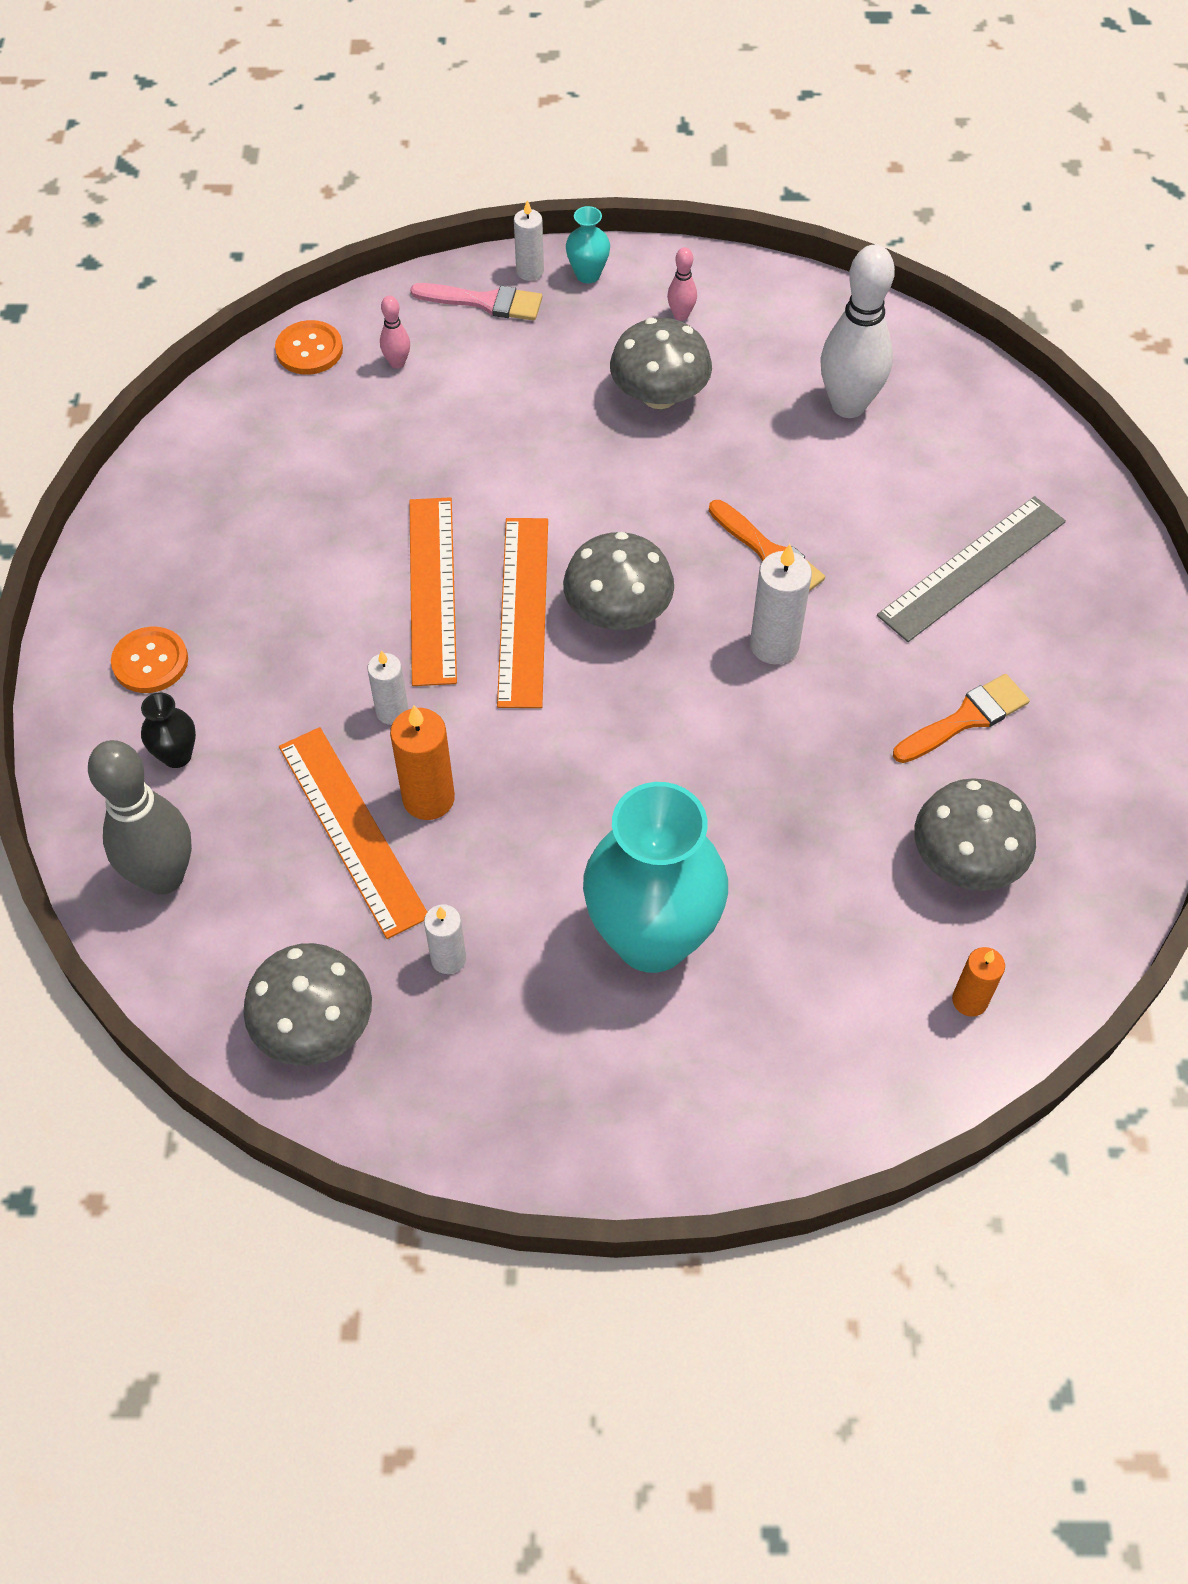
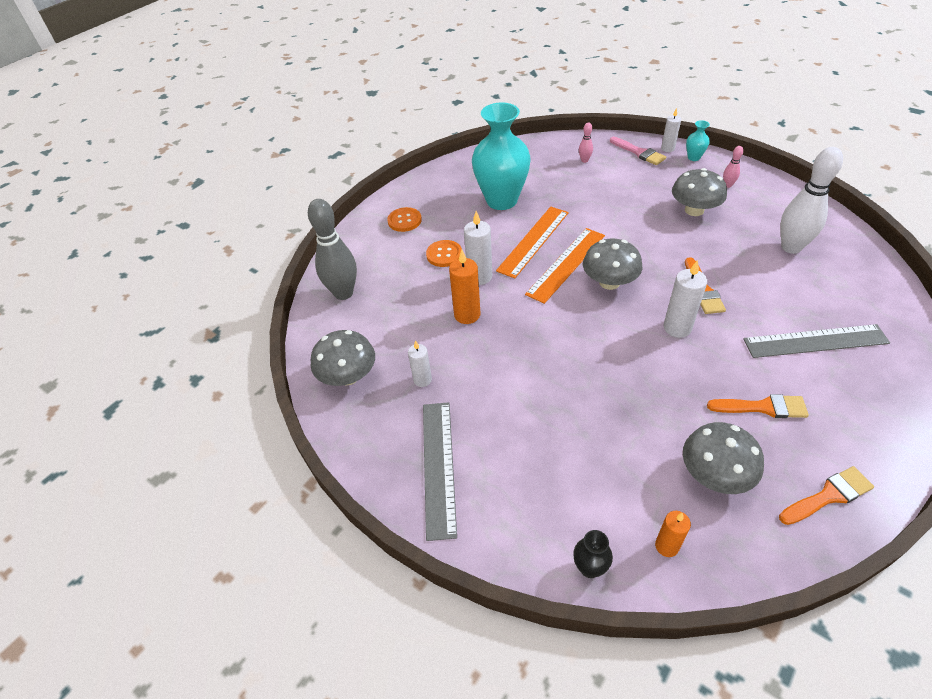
camera: 40 degrees right, 10 degrees down
(177, 755) = (385, 255): black vase -> black vase (590, 568)
(309, 350) = (552, 145): orange button -> orange button (444, 254)
(352, 830) = (426, 311): orange ruler -> none
(392, 711) = (479, 277): white candle -> white candle, size x1.55
(589, 1083) = (438, 466): none -> grey ruler
(652, 938) = (519, 421): turquoise vase -> turquoise vase (501, 200)
(1112, 808) = (828, 496): none -> orange brush

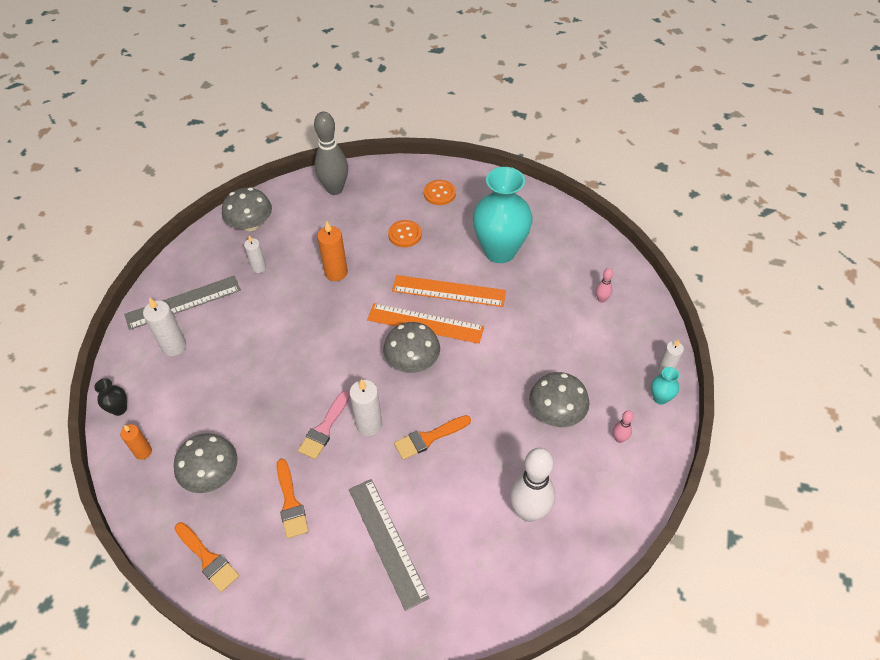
camera: 65 degrees right, 5 degrees up
(479, 277) = (385, 267): white candle -> white candle (174, 346)
(639, 152) = (643, 344): pink brush -> pink brush (324, 428)

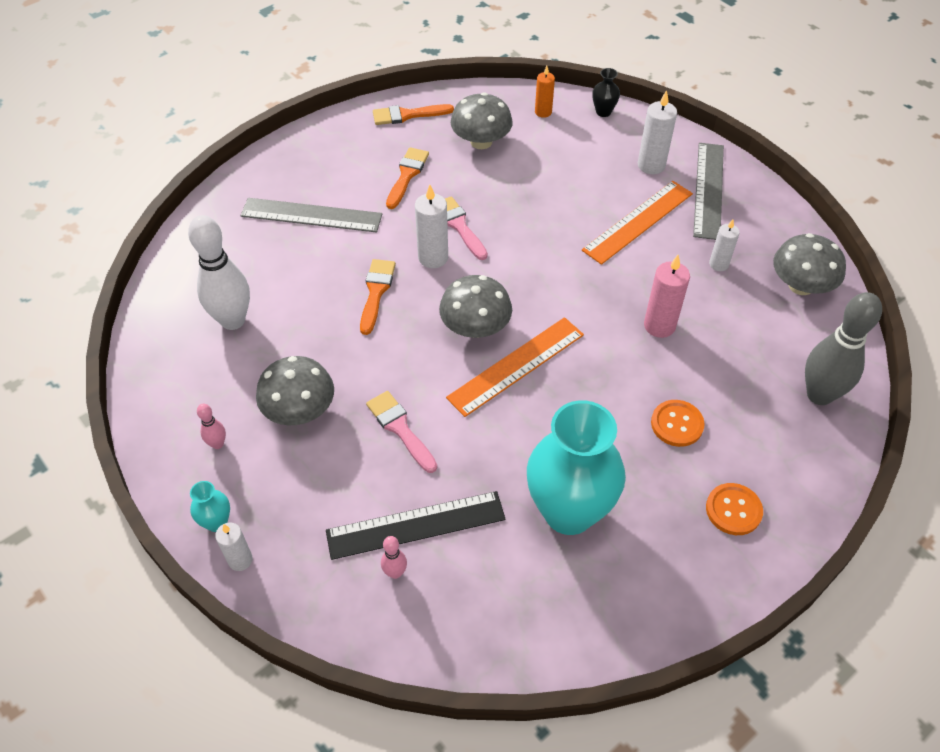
camera: 125 degrees right, 0 degrees up
(290, 503) = (407, 175): orange brush -> orange brush turned 90 degrees clockwise
(336, 272) = (659, 325): orange candle -> pink candle
(449, 291) = (545, 415): orange ruler -> orange ruler (638, 221)
(520, 352) = (400, 428): none -> pink brush
(569, 307) = (415, 525): none -> black ruler

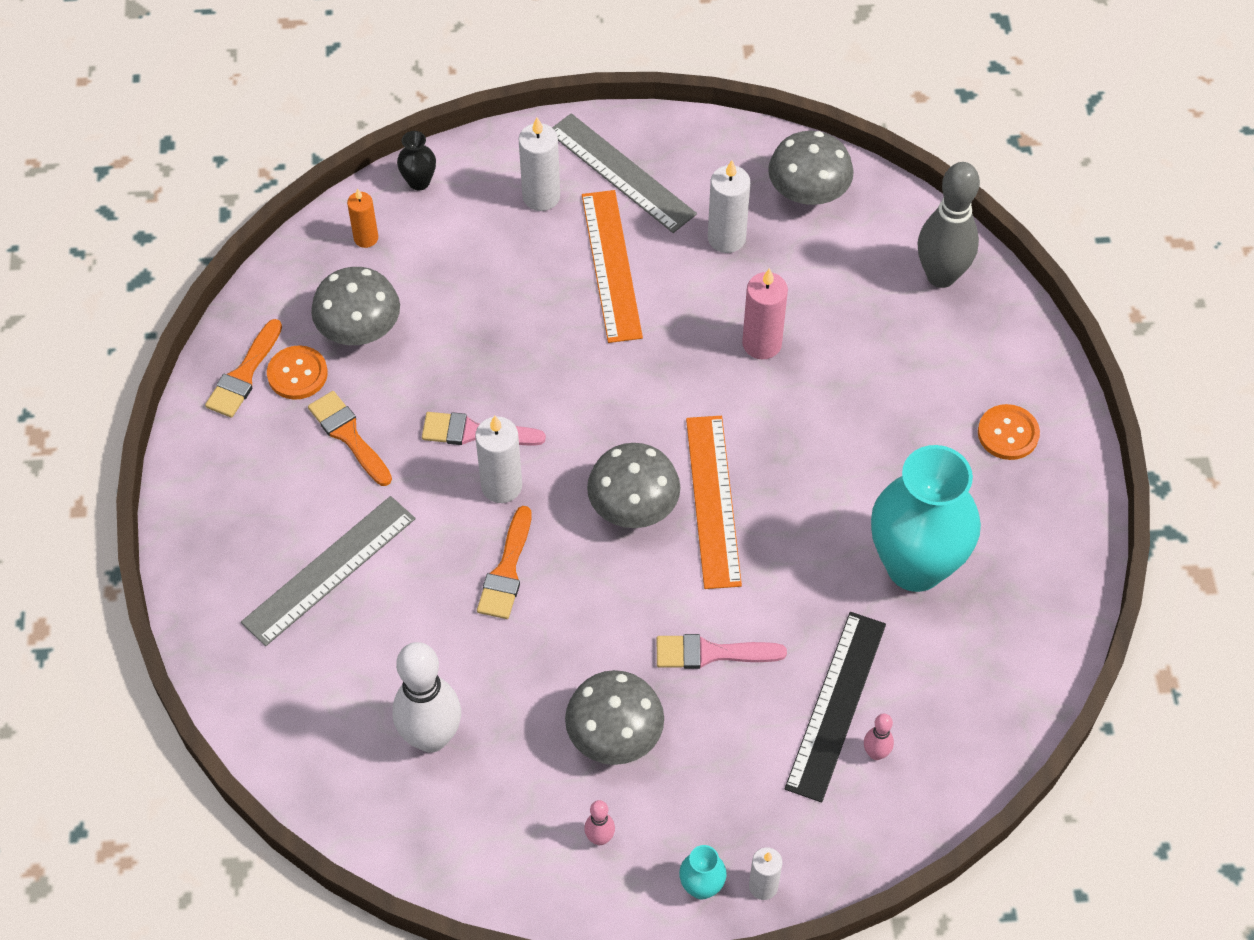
camera: 55 degrees left, 5 degrees up
(376, 292) = (506, 570): orange brush -> orange brush turned 120 degrees counterclockwise
(677, 424) = (886, 412): orange button -> orange button (297, 374)
(718, 264) = (726, 238): white candle -> white candle, size x1.55

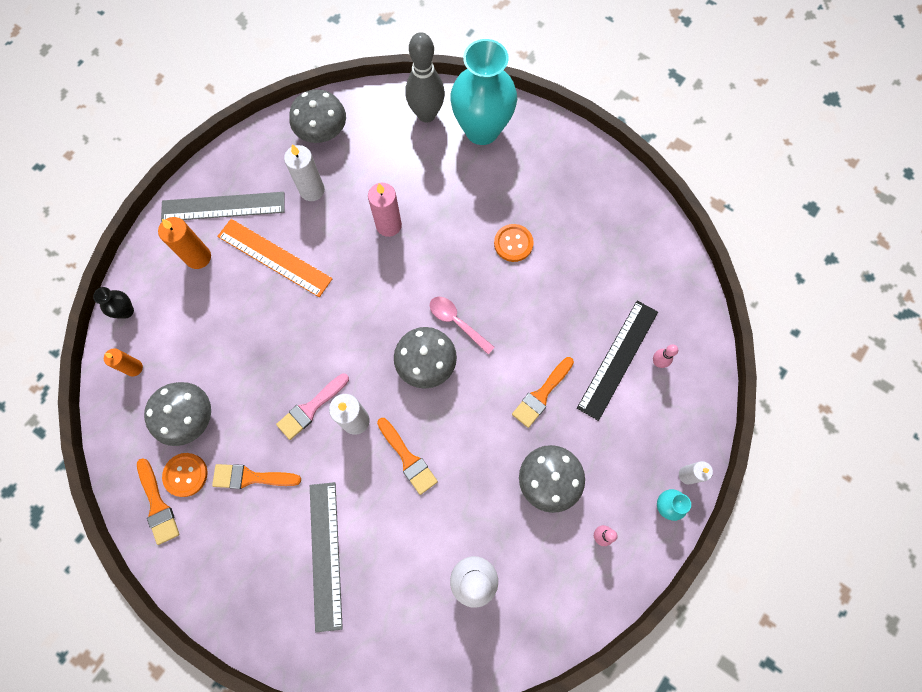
camera: 50 degrees left, 15 degrees up
(541, 196) = (198, 257): white candle -> orange candle
(711, 653) = (541, 394): pink brush -> orange brush
(713, 501) = (457, 322): orange ruler -> pink spoon
(836, 705) = (617, 359): black ruler -> black ruler turned 60 degrees clockwise
(915, 566) = (573, 260): turquoise vase -> turquoise vase (482, 130)
(1008, 433) = (538, 159): orange button -> orange button (513, 243)

